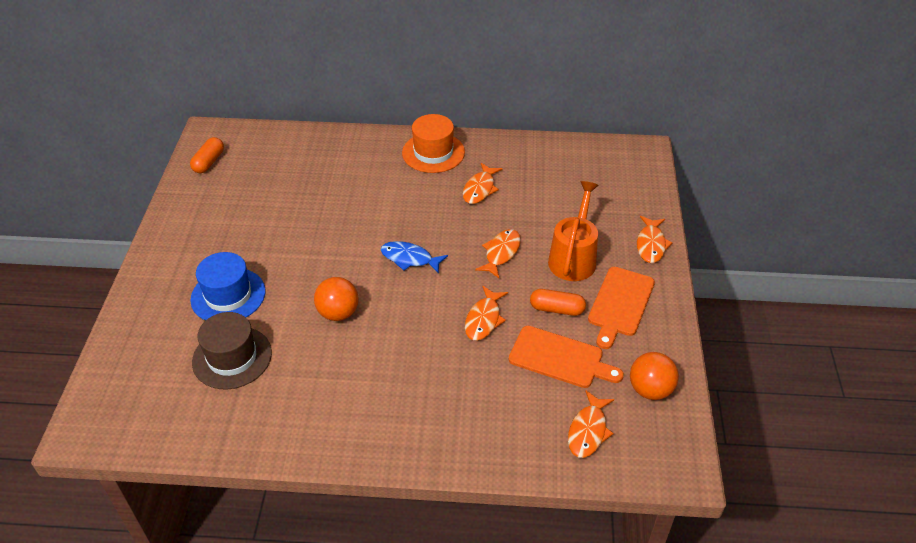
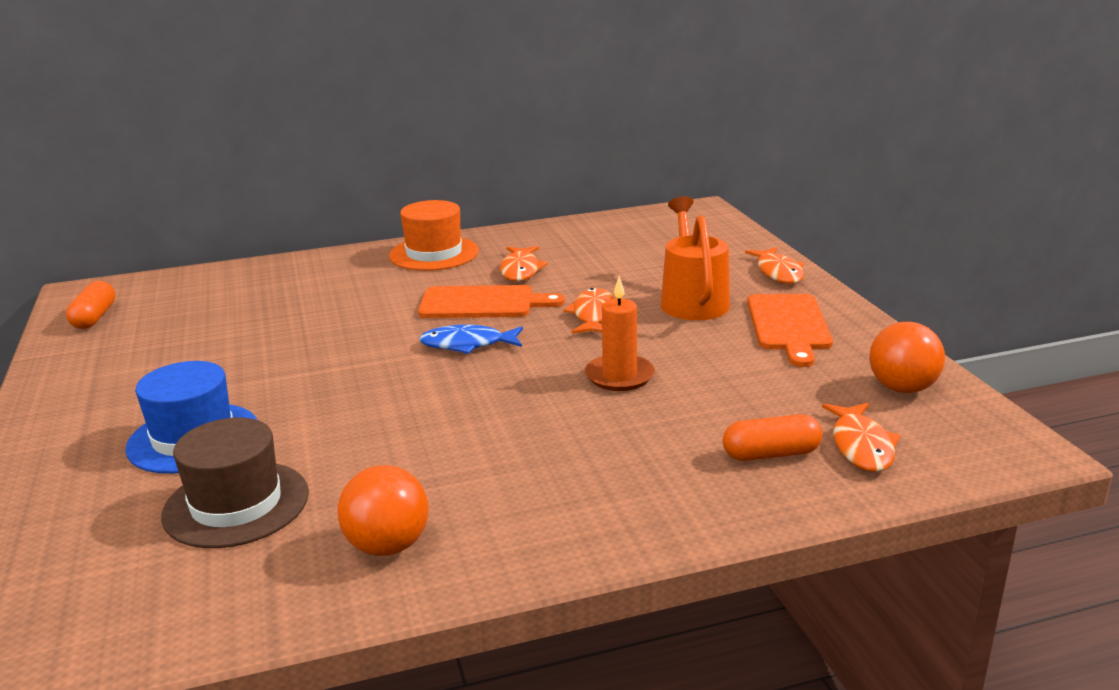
camera: 20 degrees left, 20 degrees down
(338, 313) = (393, 417): orange ball -> orange ball (388, 546)
(484, 319) = (619, 376): orange fish -> orange candle
(557, 309) = (711, 346): orange capsule -> orange capsule (771, 454)
(560, 358) = (757, 388): orange cutting board -> orange cutting board (482, 303)

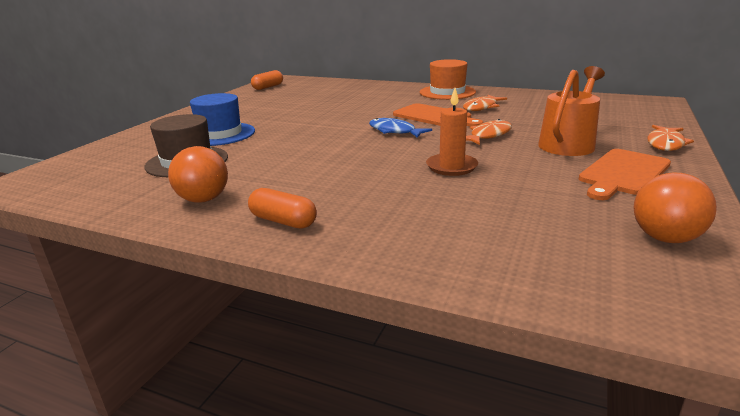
camera: 40 degrees right, 0 degrees up
(771, 454) = (479, 238): orange capsule -> orange capsule (283, 221)
(861, 446) = (561, 261): orange fish -> none

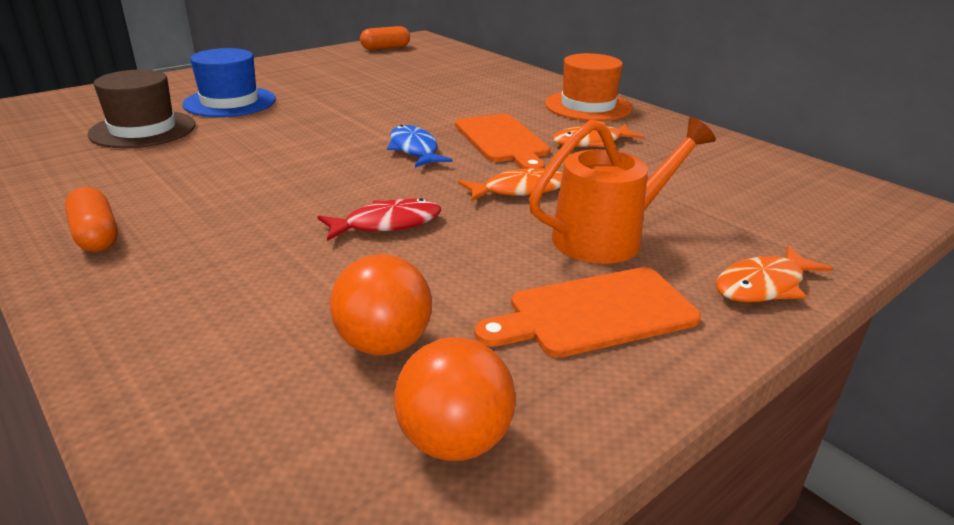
camera: 25 degrees right, 5 degrees up
(203, 199) = (78, 182): orange ball -> orange ball (383, 344)
(451, 167) = (387, 224): orange candle -> red fish

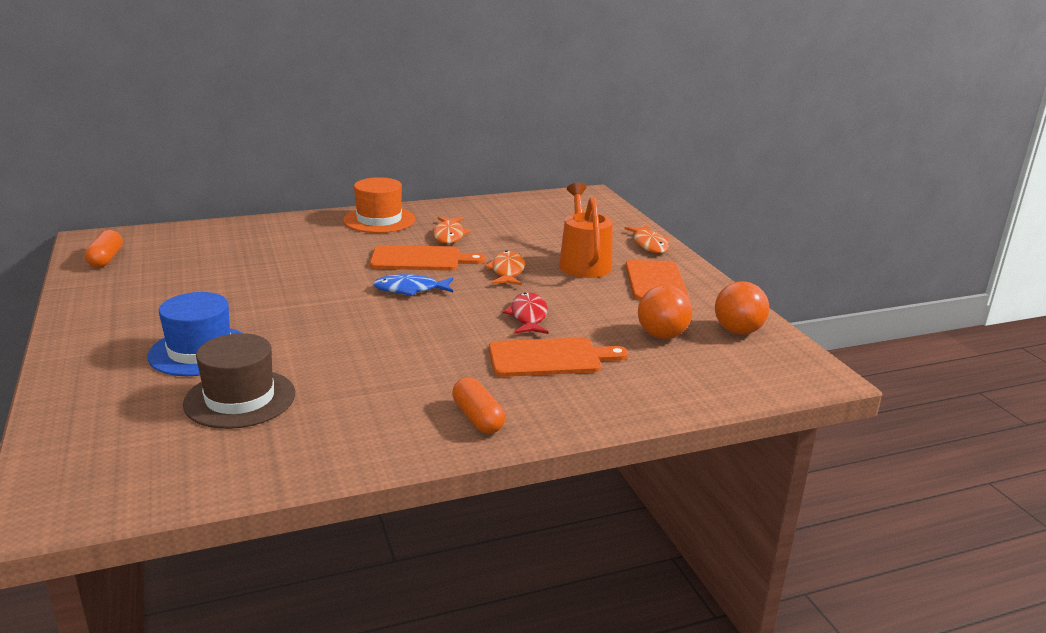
camera: 70 degrees left, 5 degrees down
(96, 235) = (478, 418): orange capsule -> orange capsule turned 75 degrees clockwise
(265, 257) = (550, 358): none -> orange cutting board

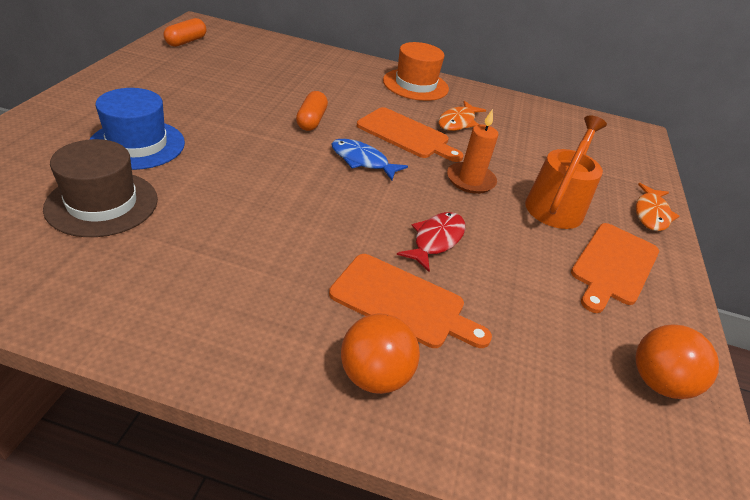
camera: 30 degrees right, 15 degrees up
(478, 418) = (251, 339): orange capsule -> orange capsule (311, 120)
(507, 271) = (470, 180): orange fish -> orange candle
(662, 335) = (555, 338): orange ball -> orange ball (375, 375)

